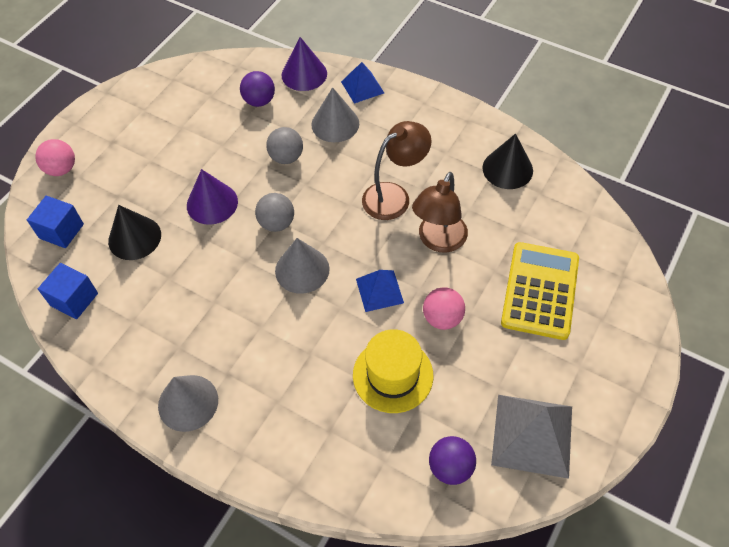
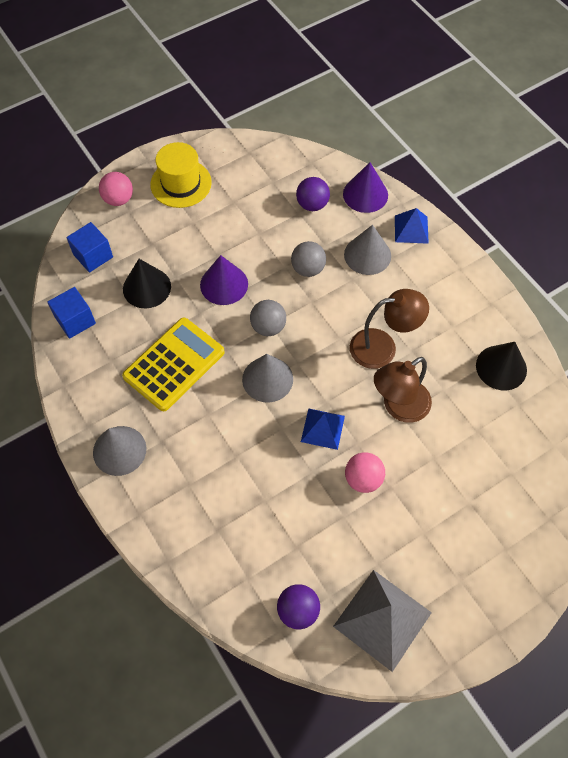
camera: 25 degrees right, 5 degrees up
(393, 375) = (293, 508): yellow hat -> yellow hat (181, 183)
(540, 291) = (464, 496): yellow calculator -> yellow calculator (174, 364)

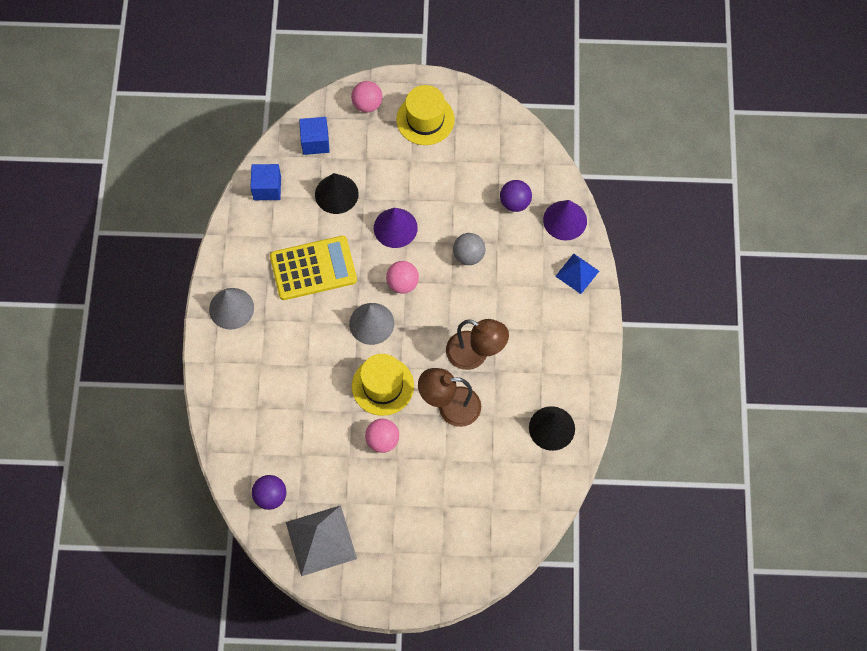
camera: 35 degrees right, 5 degrees up
(268, 327) = (402, 283): grey ball -> pink ball
(323, 428) = (382, 386): blue pyramid -> yellow hat
(367, 255) = (524, 273): grey cone -> none

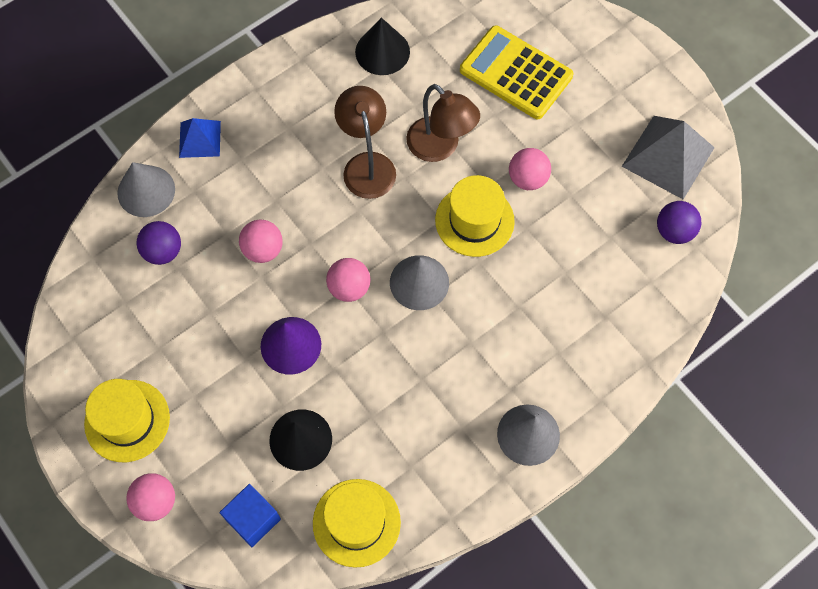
camera: 130 degrees left, 0 degrees up
(267, 188) = (356, 522): blue cube -> yellow hat
(313, 268) = (409, 389): yellow calculator -> yellow calculator (516, 73)
(468, 255) = (263, 250): grey ball -> pink ball
(565, 220) = (146, 191): purple cone -> grey cone

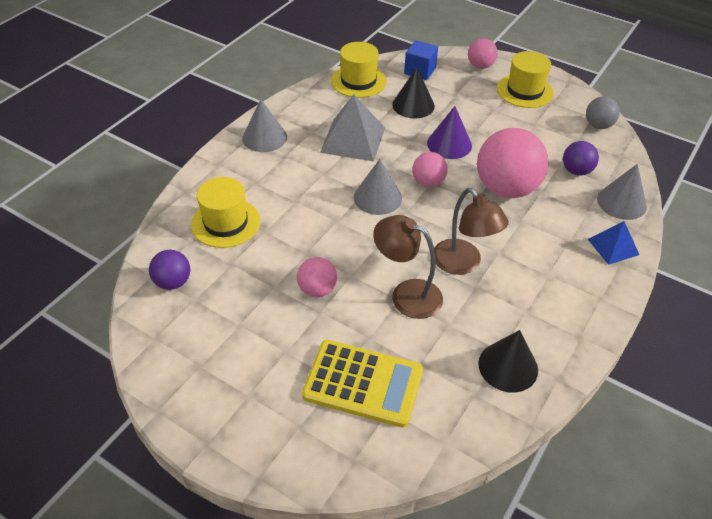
camera: 160 degrees right, 20 degrees down
(78, 319) = (598, 125): none -> grey ball
(263, 250) = (506, 189): pink ball -> pink ball, size x1.95
(474, 220) = (352, 247): yellow hat -> yellow hat (225, 223)
(668, 156) = (186, 344): grey pyramid -> grey pyramid (353, 140)

